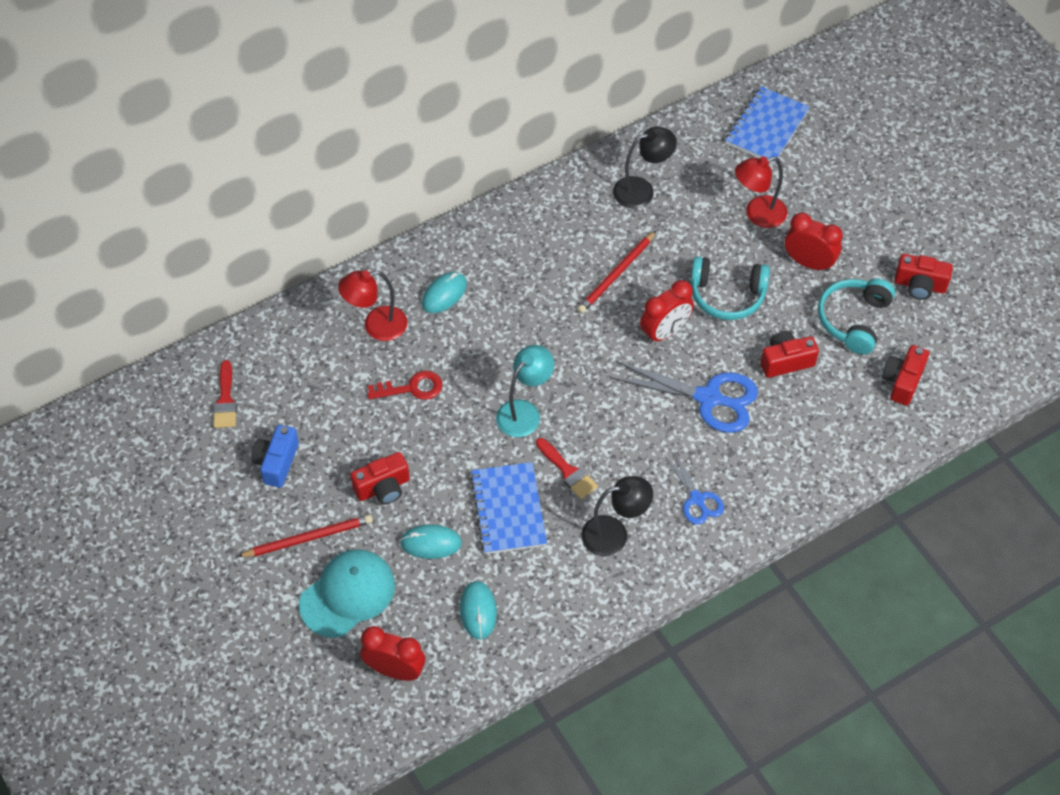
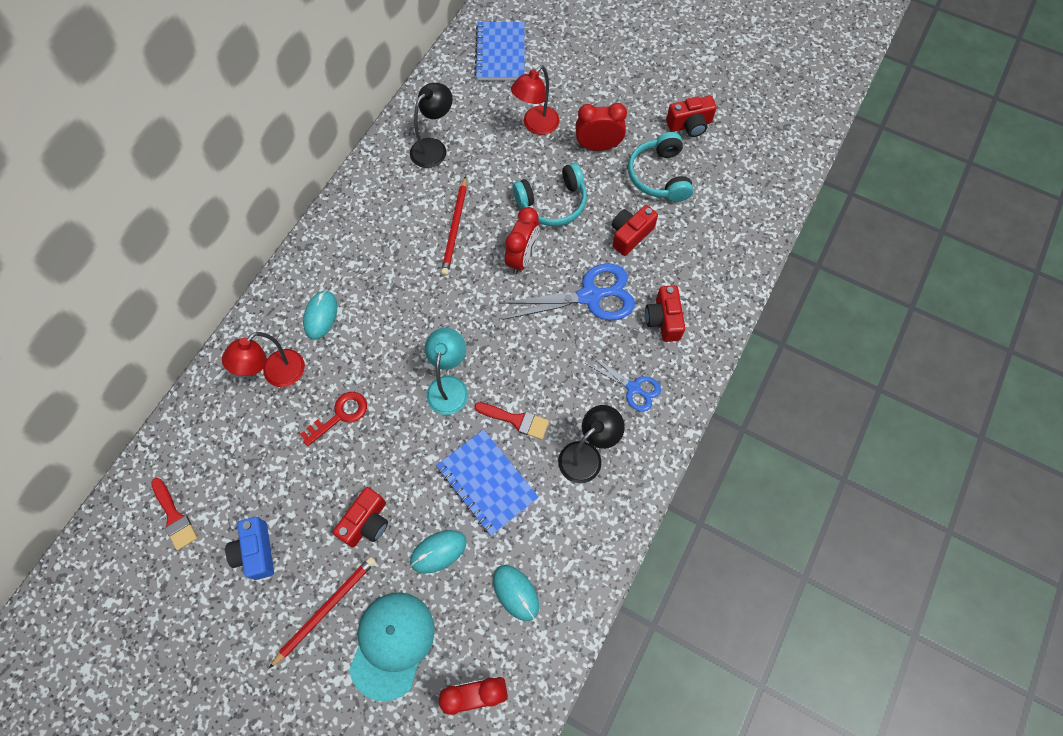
camera: 30 degrees left, 10 degrees up
(902, 381) = (725, 207): red camera -> red camera (663, 320)

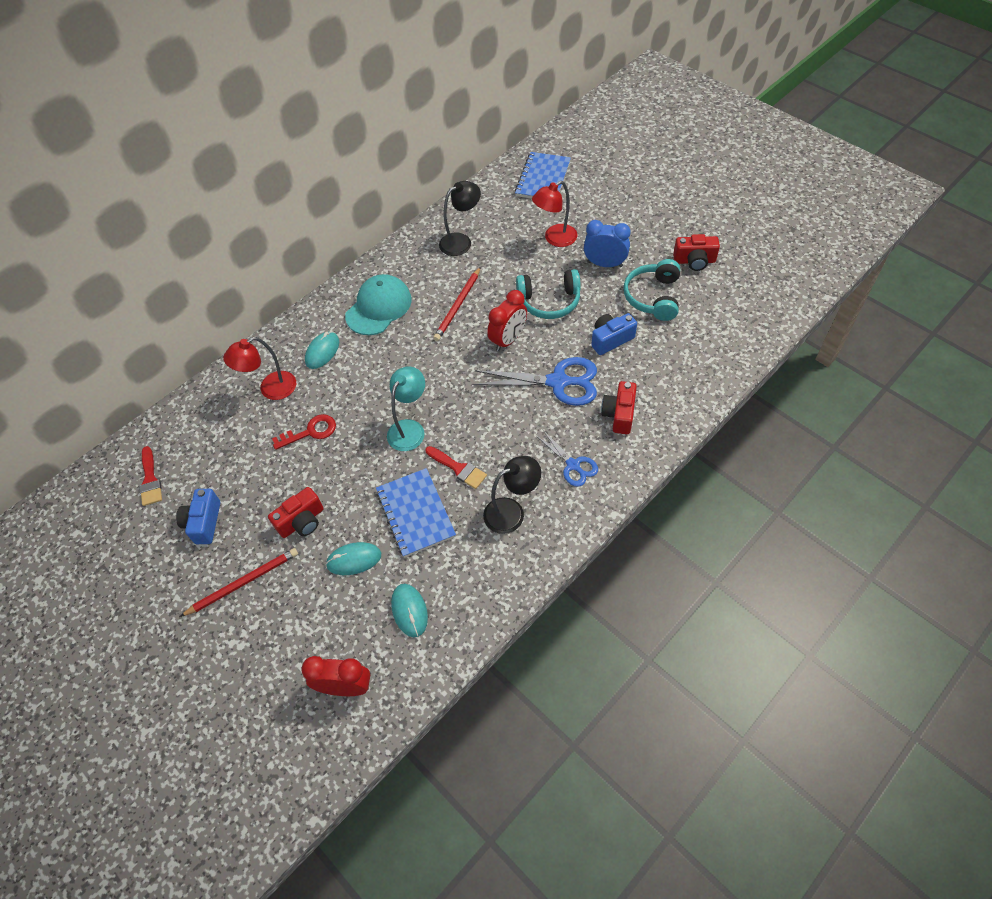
camera: 20 degrees right, 10 degrees down
(392, 644) = (288, 625): turquoise cap -> turquoise cap (378, 307)
(598, 146) = (605, 264): red clock -> blue clock
(630, 235) = (611, 339): red camera -> blue camera

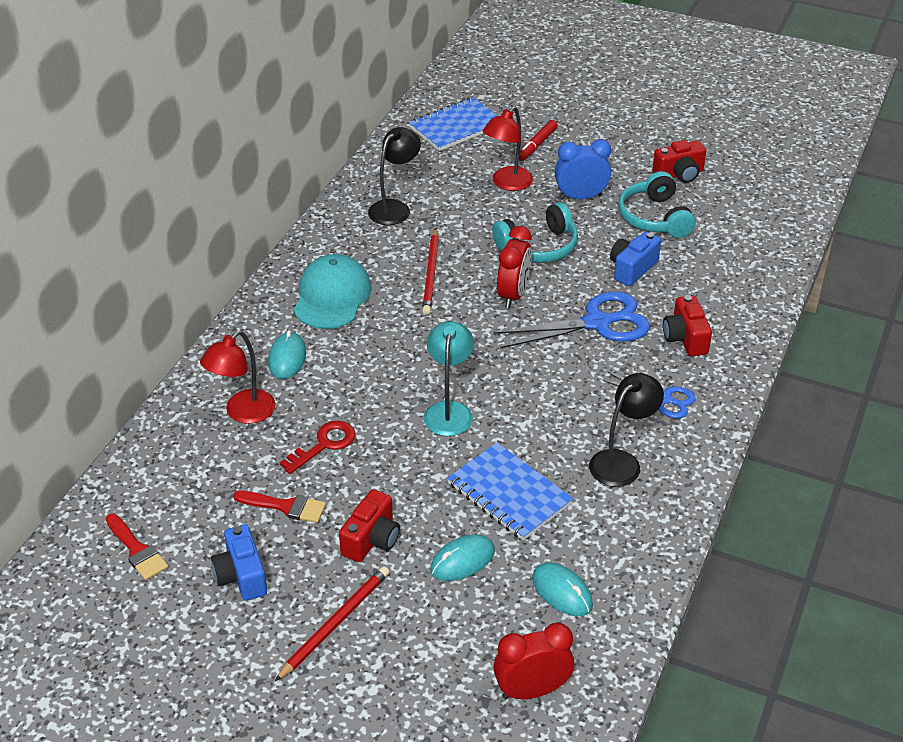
camera: 25 degrees left, 15 degrees down
(458, 468) = (533, 436): red brush -> red brush (286, 507)
(543, 179) = (456, 127): blue notebook -> blue notebook turned 60 degrees clockwise
(595, 208) = (536, 145): none -> red marker

